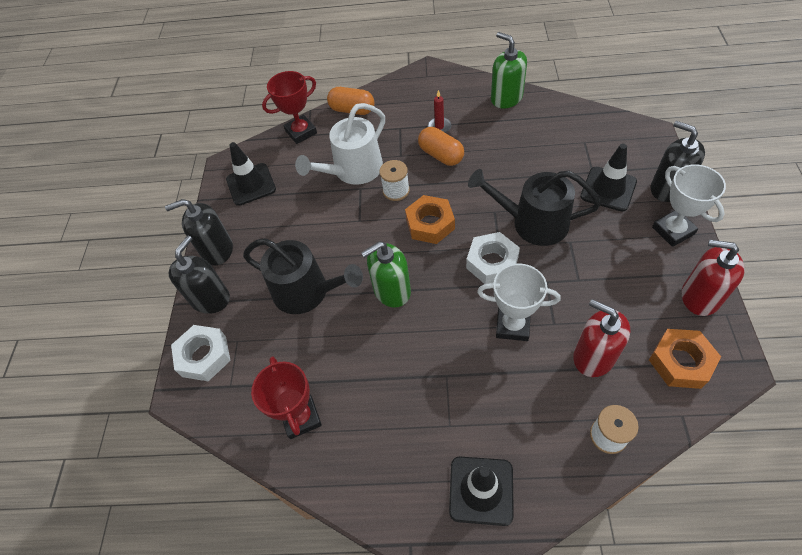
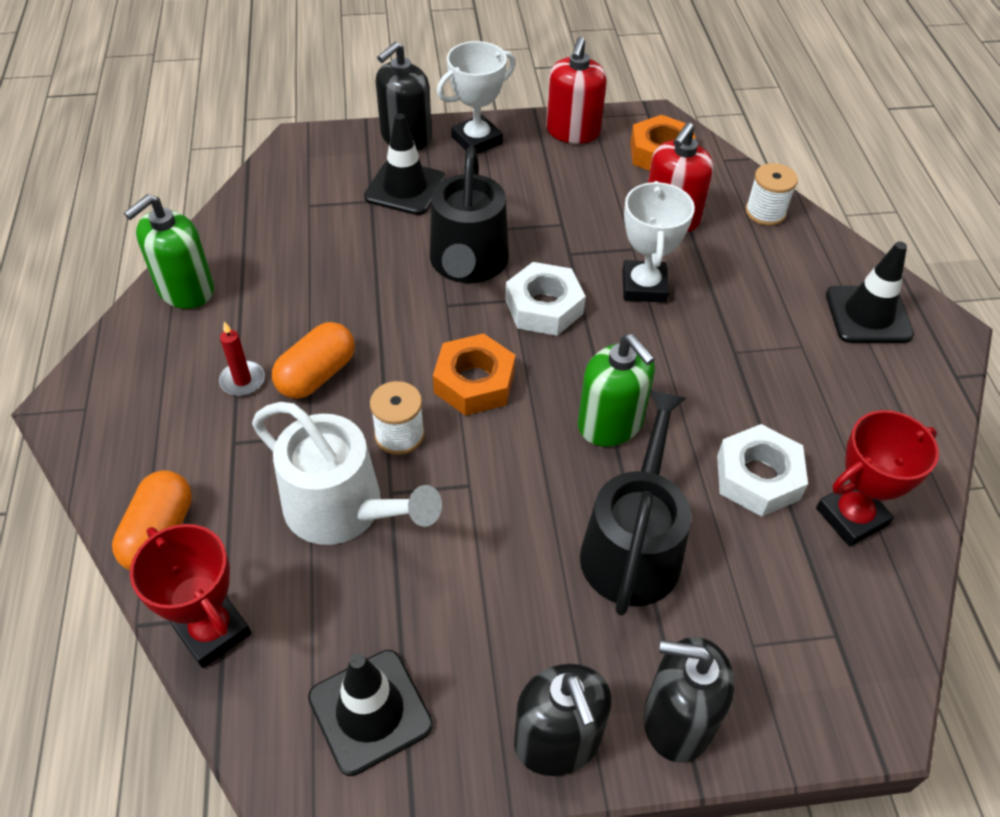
camera: 105 degrees left, 5 degrees down
(204, 356) = (797, 696): white nut -> white nut (758, 477)

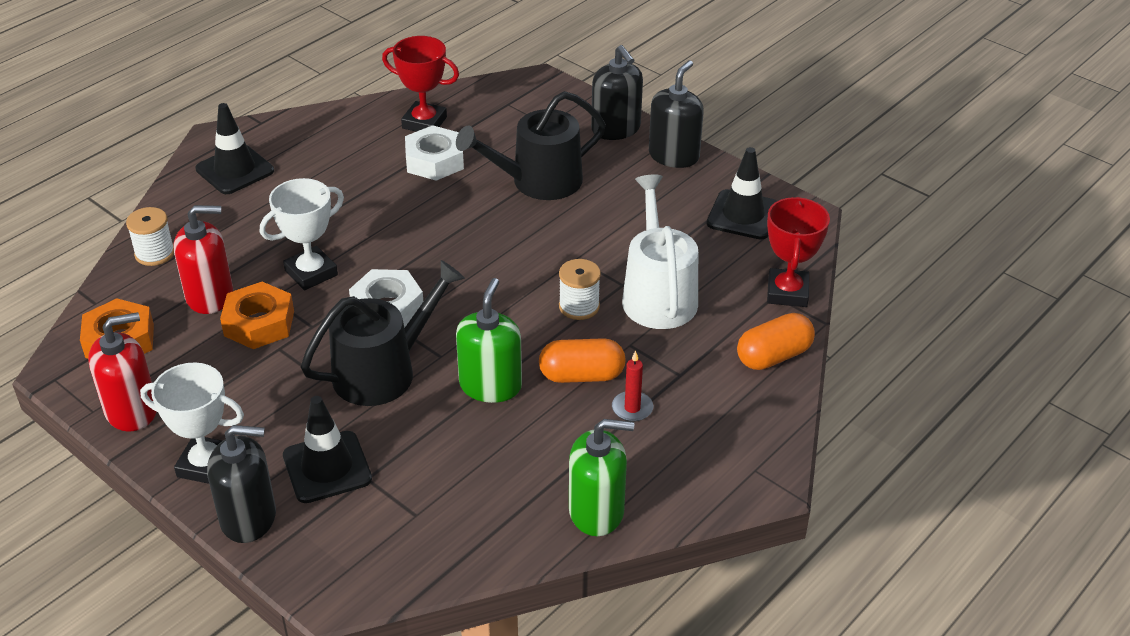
camera: 130 degrees left, 10 degrees down
(474, 382) = (496, 300): orange nut -> orange nut (259, 323)
(610, 423) = (460, 228): green soap dispenser -> green soap dispenser (490, 385)

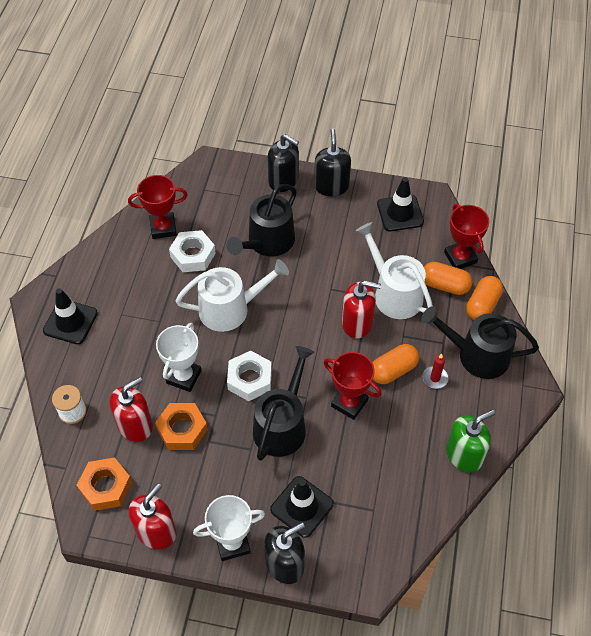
camera: 30 degrees left, 15 degrees up
(430, 229) = (230, 309): none -> white watering can
(490, 385) = (349, 403): green soap dispenser -> red trophy
(579, 306) = (357, 323): white spool -> red soap dispenser
(716, 408) = (477, 355): none -> black watering can
(738, 313) = (444, 285): none -> orange capsule

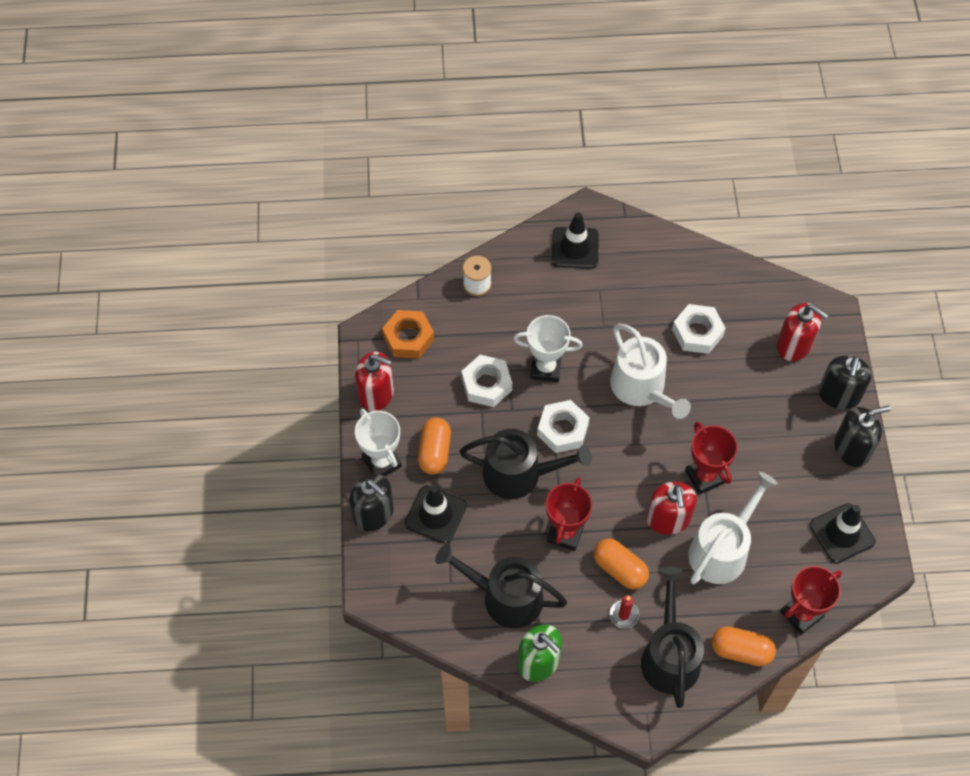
camera: 75 degrees right, 5 degrees up
(135, 425) = (478, 342): red soap dispenser -> red soap dispenser (794, 345)
(163, 228) = (722, 293): red trophy -> red trophy (704, 477)
(182, 429) = (486, 384): orange nut -> white nut
(267, 242) = (743, 401): black watering can -> black watering can (505, 597)
(444, 285) = (754, 603): orange capsule -> orange capsule (434, 452)

